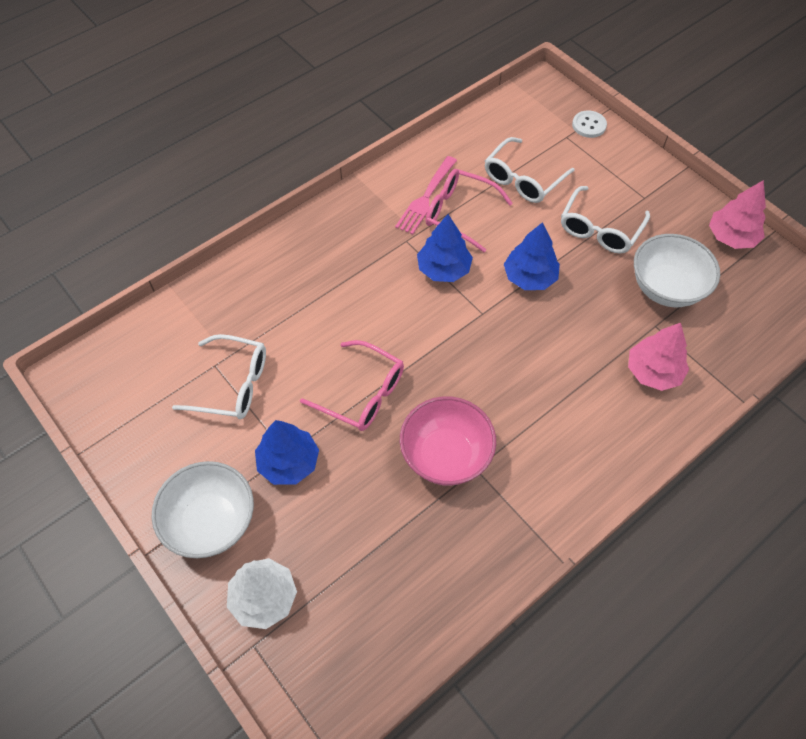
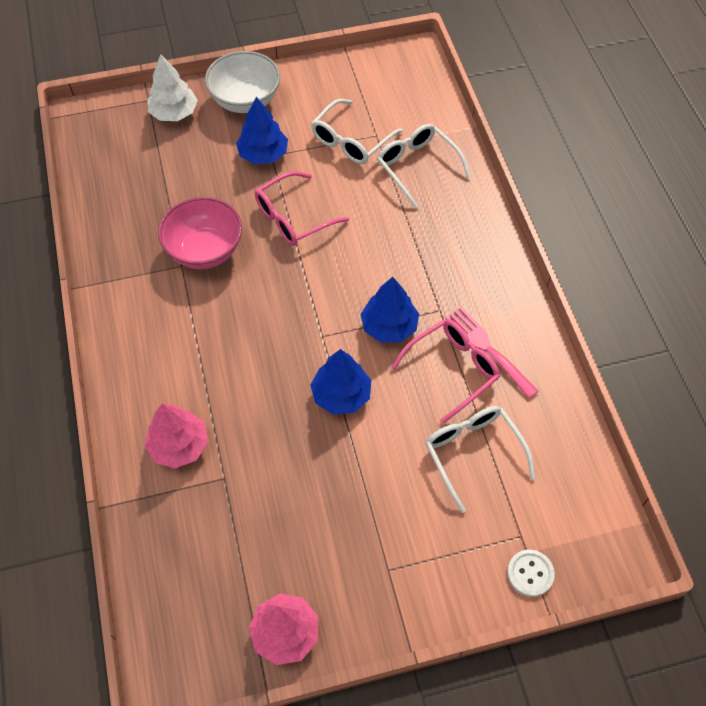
camera: 115 degrees right, 0 degrees up
(600, 229) = (367, 494): white glasses -> white glasses (417, 167)
(666, 288) = (259, 516): white bowl -> none

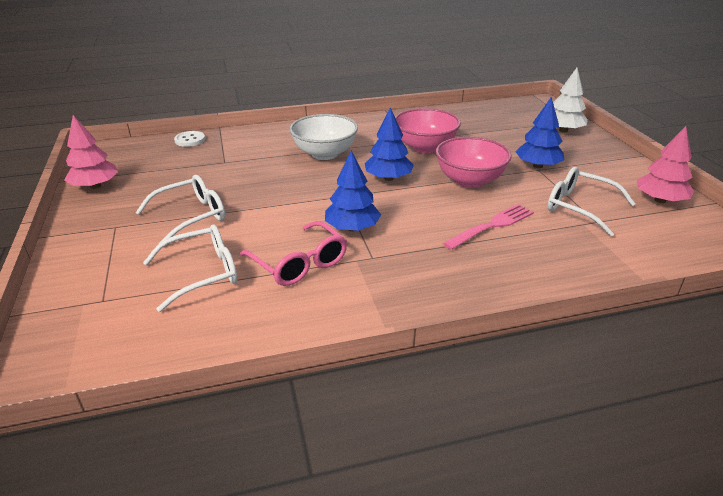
camera: 90 degrees right, 25 degrees down
(179, 445) = (255, 146): pink tree -> pink tree (660, 200)
(245, 101) = (597, 156): white bowl -> white bowl (325, 154)
(293, 217) = (469, 181): pink glasses -> pink bowl
(341, 395) = (283, 205): blue tree -> blue tree (388, 178)
(417, 167) = (564, 246): white glasses -> white glasses (191, 216)
(488, 349) = (321, 288): pink fork -> pink fork (491, 226)
(530, 573) = (61, 304): white button -> white button (190, 140)

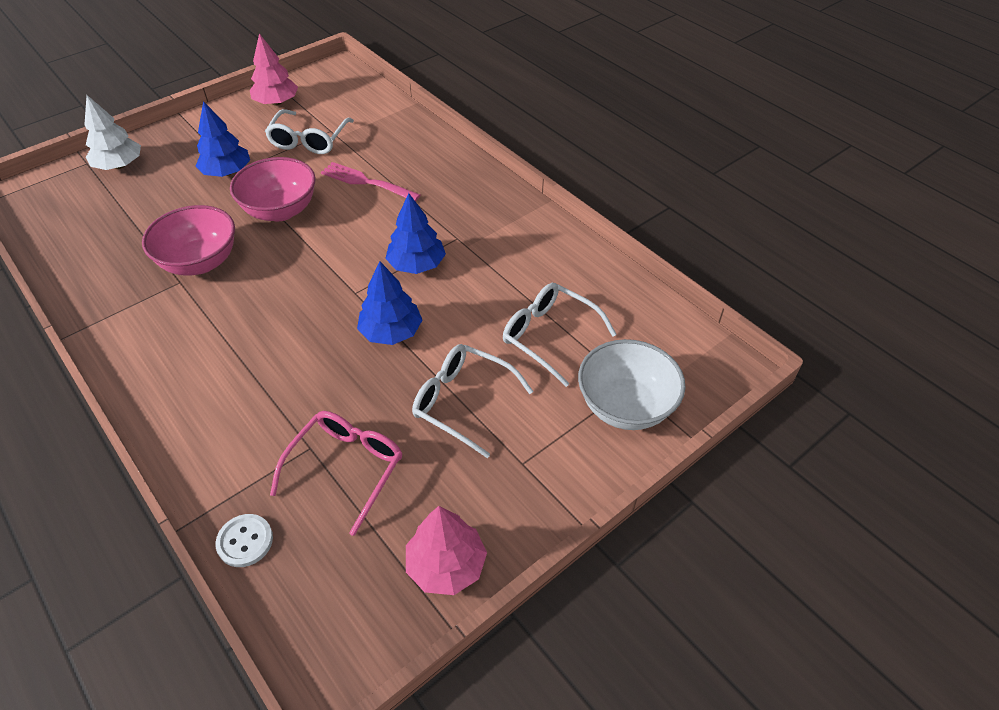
camera: 115 degrees left, 15 degrees up
(299, 263) = (493, 278): pink glasses -> pink glasses (346, 468)
(325, 154) = (248, 348): white bowl -> white bowl (625, 406)
(388, 178) = (298, 270): blue tree -> blue tree (391, 332)

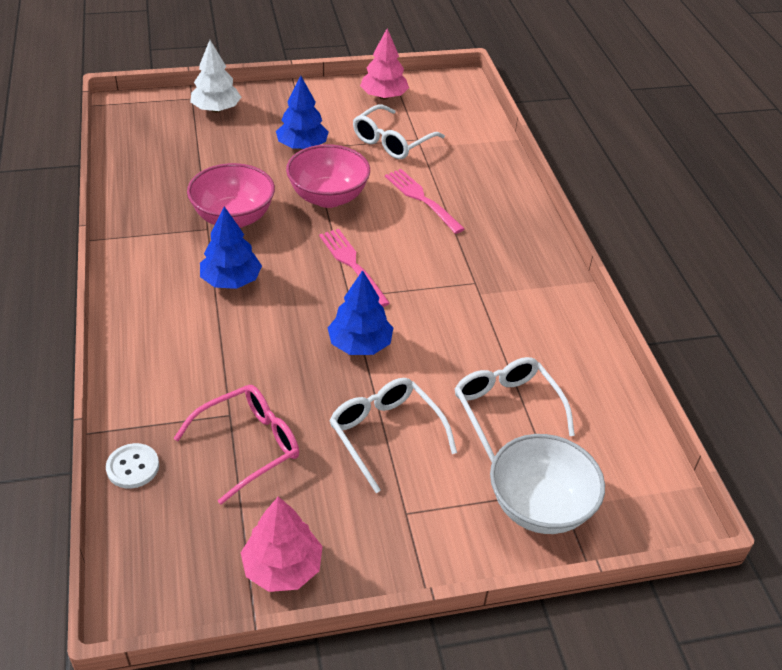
camera: 25 degrees right, 5 degrees down
(341, 263) = (353, 265): none -> pink fork
(416, 264) = (421, 293): blue tree -> blue tree (231, 280)

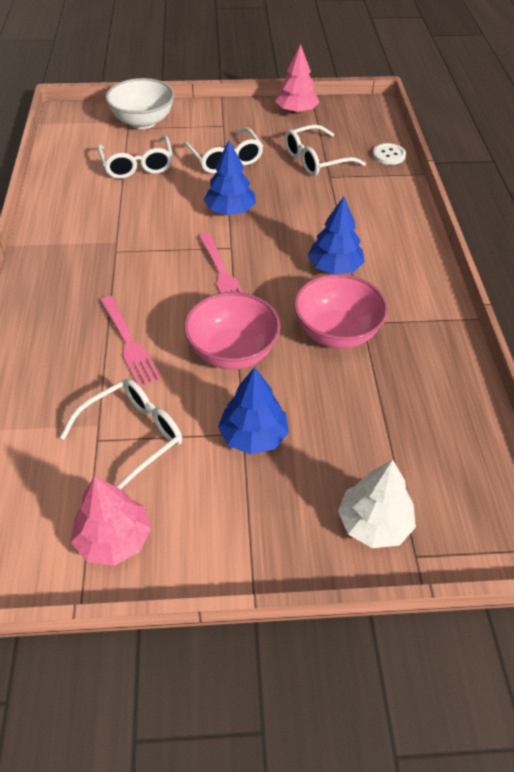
camera: 170 degrees left, 5 degrees up
(248, 446) = (316, 160): pink glasses -> white glasses

